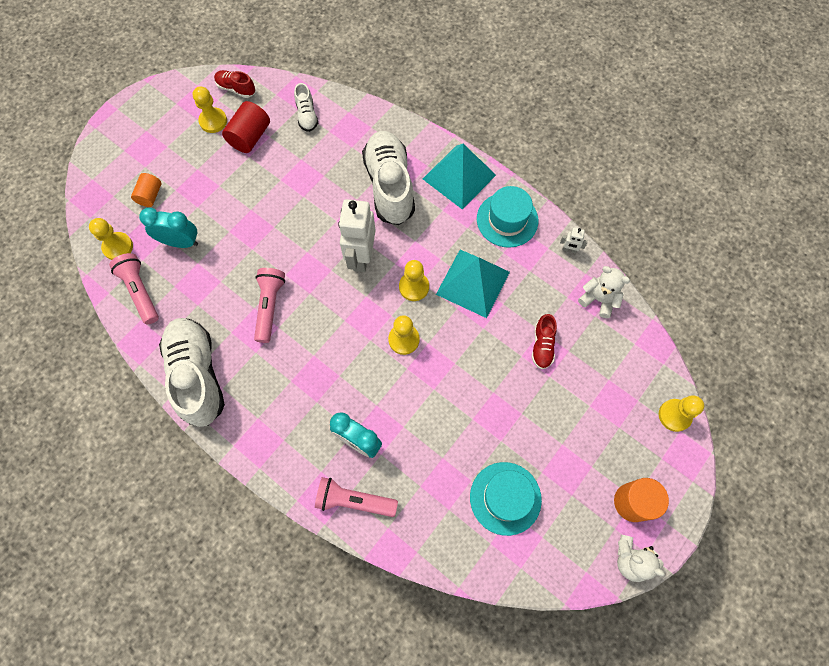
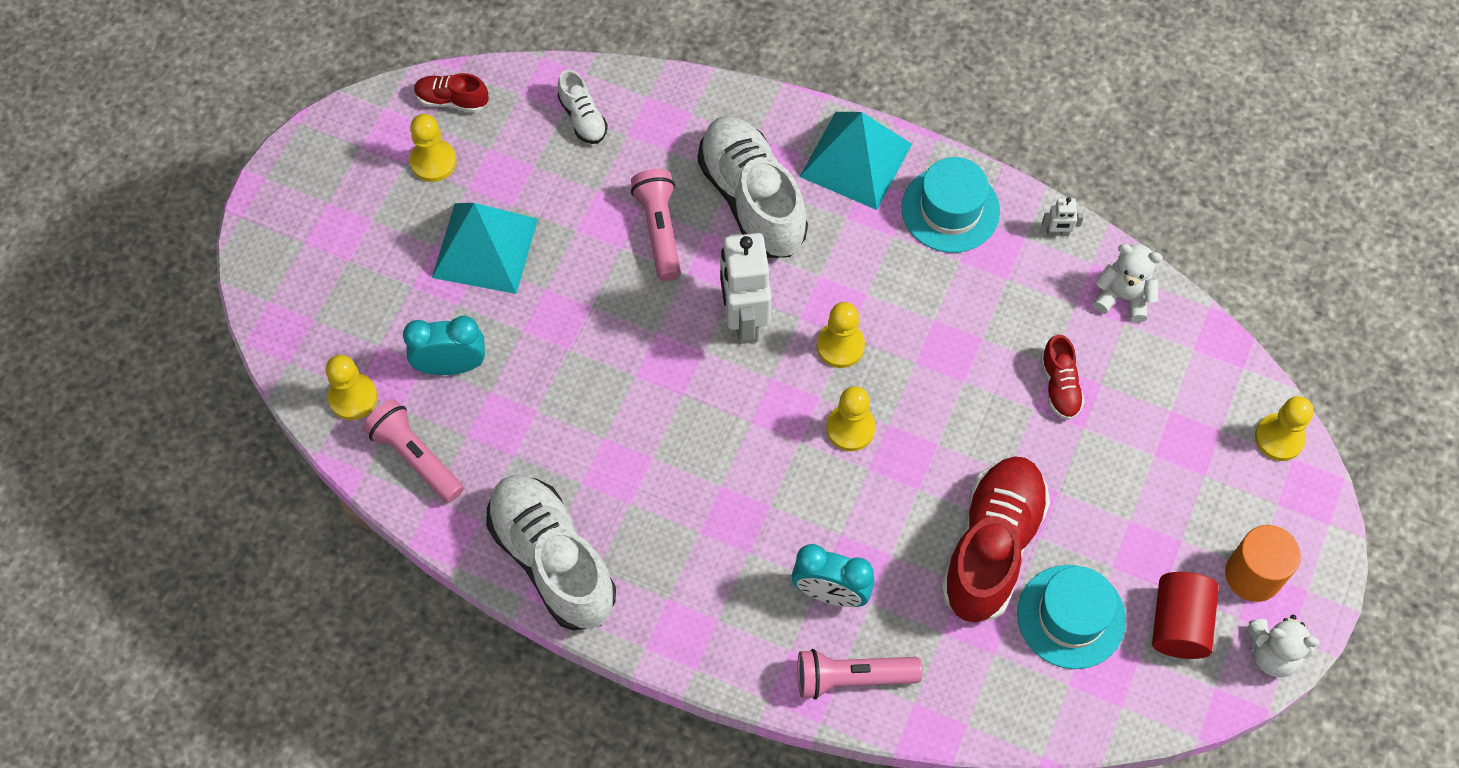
camera: 15 degrees left, 5 degrees down
(150, 195) = (374, 304): orange cylinder -> none
(250, 137) = (502, 173): red cylinder -> red cylinder (1179, 624)
(270, 306) = (628, 430): pink flashlight -> pink flashlight (659, 230)
(468, 438) = (992, 547): none -> red shoe
(473, 283) = (928, 318): turquoise pyramid -> turquoise pyramid (485, 247)

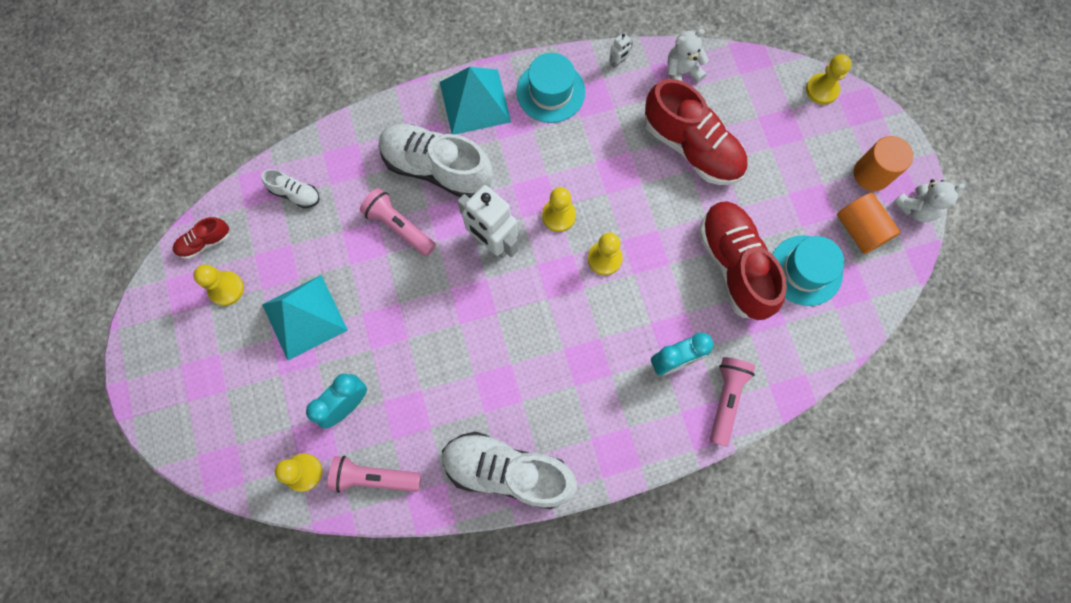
camera: 40 degrees left, 10 degrees up
(852, 678) = (726, 399): pink flashlight -> pink flashlight turned 150 degrees clockwise
(1060, 386) = (692, 147): red shoe -> red shoe, size x2.14
(1179, 624) = (859, 230): red cylinder -> orange cylinder

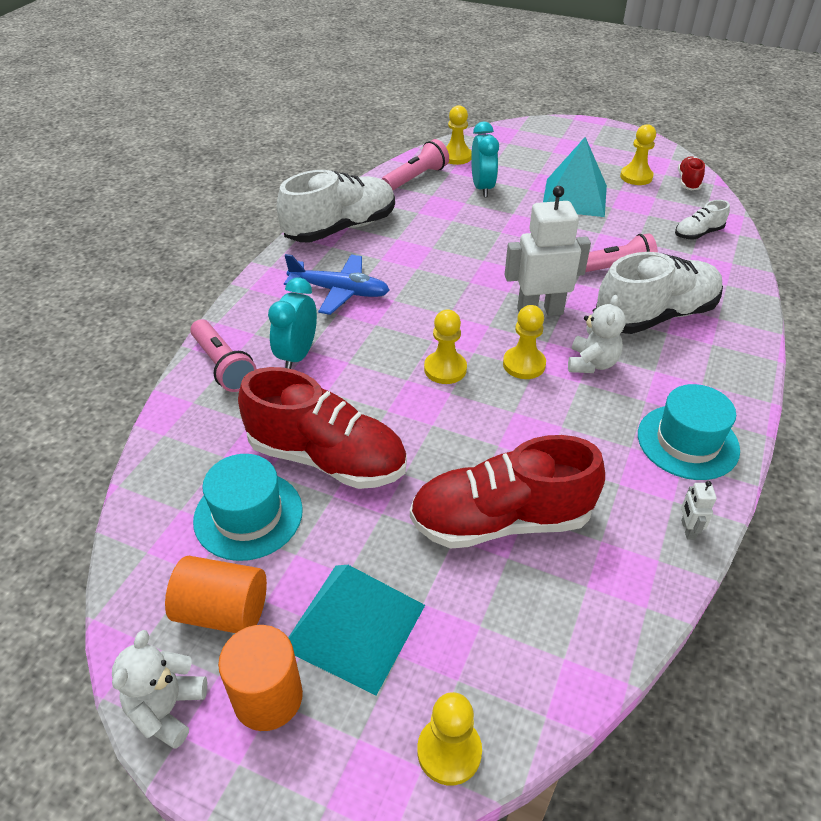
camera: 130 degrees right, 30 degrees down
(475, 102) = (719, 377): turquoise pyramid -> turquoise pyramid (354, 626)
(587, 395) = (340, 291): none -> blue plane
(681, 72) = (620, 587): white teddy bear -> white teddy bear (592, 363)

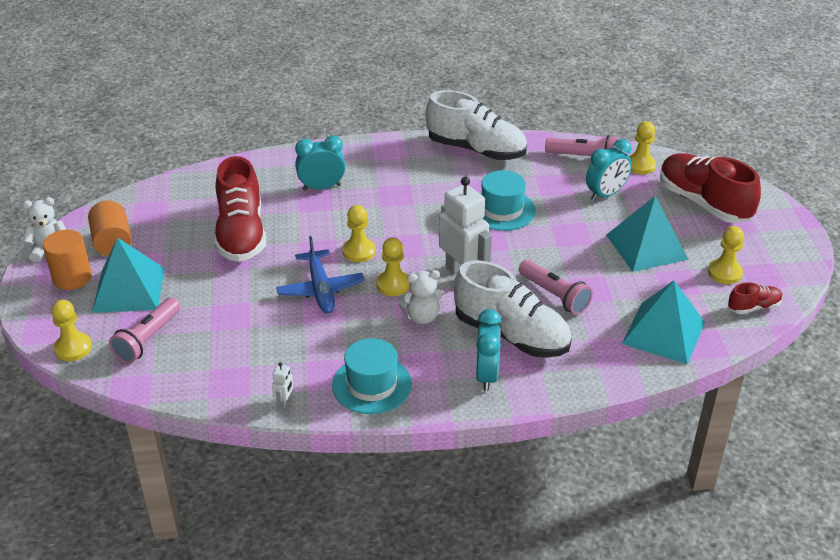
camera: 60 degrees right, 5 degrees down
(223, 366) = (289, 164): pink flashlight -> pink flashlight (147, 339)
(248, 515) = (179, 224): turquoise hat -> turquoise hat (502, 210)
(340, 291) = (402, 178): blue plane -> blue plane (320, 289)
(501, 520) = (238, 319): red shoe -> red shoe (703, 203)
(687, 529) = (285, 402): white robot -> white robot turned 135 degrees clockwise
(698, 234) = (663, 333): white shoe -> turquoise pyramid
(709, 354) = (486, 375): none -> turquoise clock

